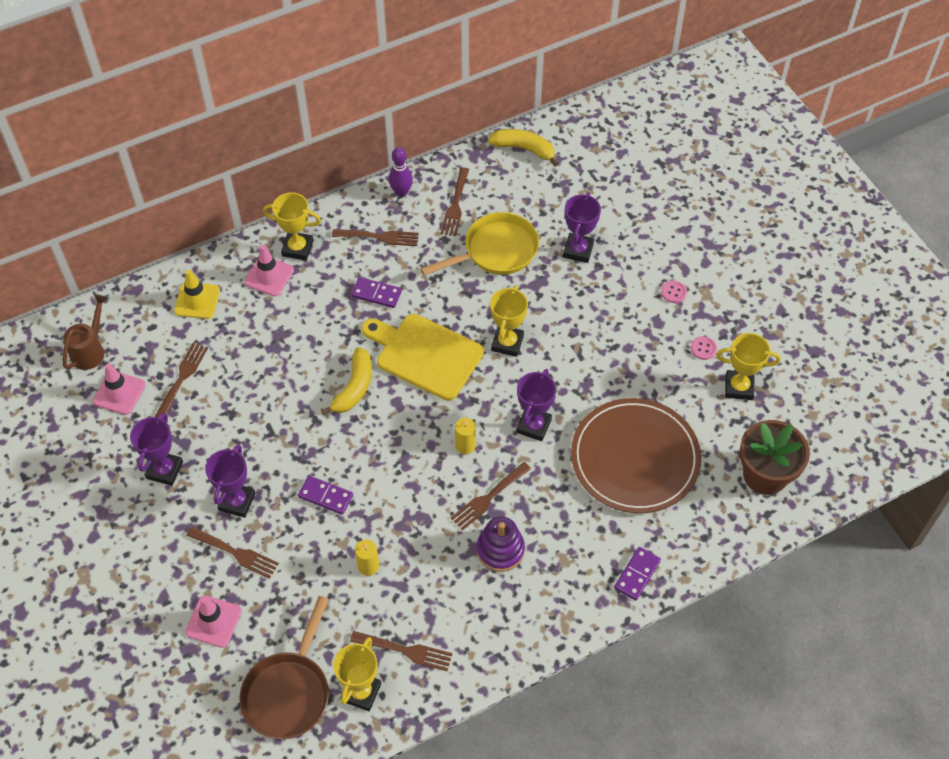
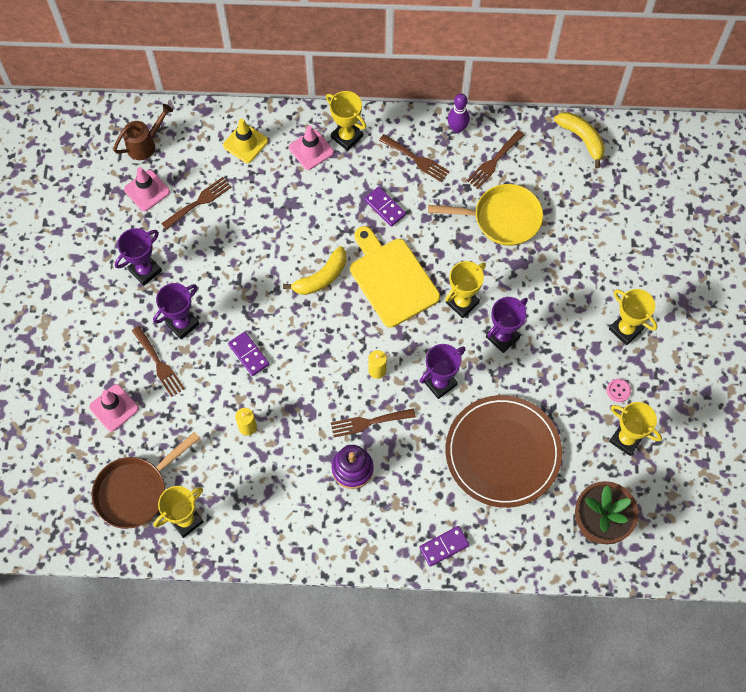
camera: 30 degrees right, 10 degrees up
(406, 651) = (236, 507): brown fork -> none
(578, 250) = (570, 252): purple trophy -> purple trophy (502, 337)
(673, 292) = (625, 329): pink button -> yellow trophy

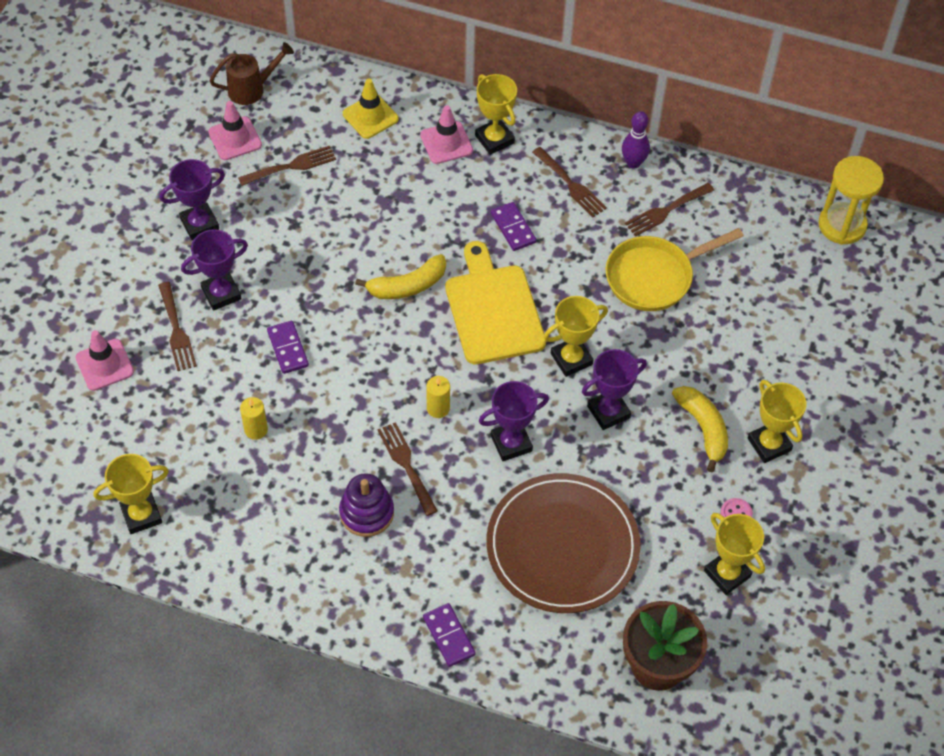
camera: 15 degrees right, 10 degrees down
(135, 491) = (94, 465): brown pan -> none
(369, 422) = (406, 465): brown fork -> brown fork turned 60 degrees clockwise
(444, 546) = (449, 636): purple domino -> purple domino turned 75 degrees clockwise
(502, 218) = (654, 277): yellow pan -> yellow pan turned 135 degrees clockwise
(582, 139) = (785, 213): yellow banana -> yellow banana (703, 428)
(626, 138) = (842, 225): none -> yellow hourglass

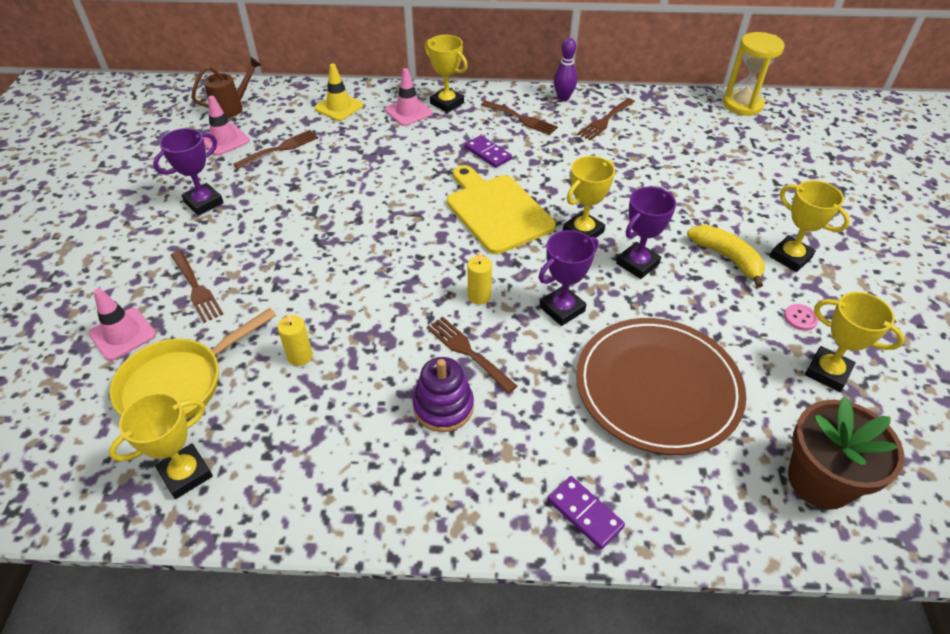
camera: 15 degrees left, 10 degrees down
(221, 293) = (236, 250): purple trophy -> none
(287, 348) = (314, 279): purple domino -> none
(407, 286) = (412, 209): yellow banana -> none
(654, 277) = (620, 162): yellow pan -> yellow pan (179, 384)

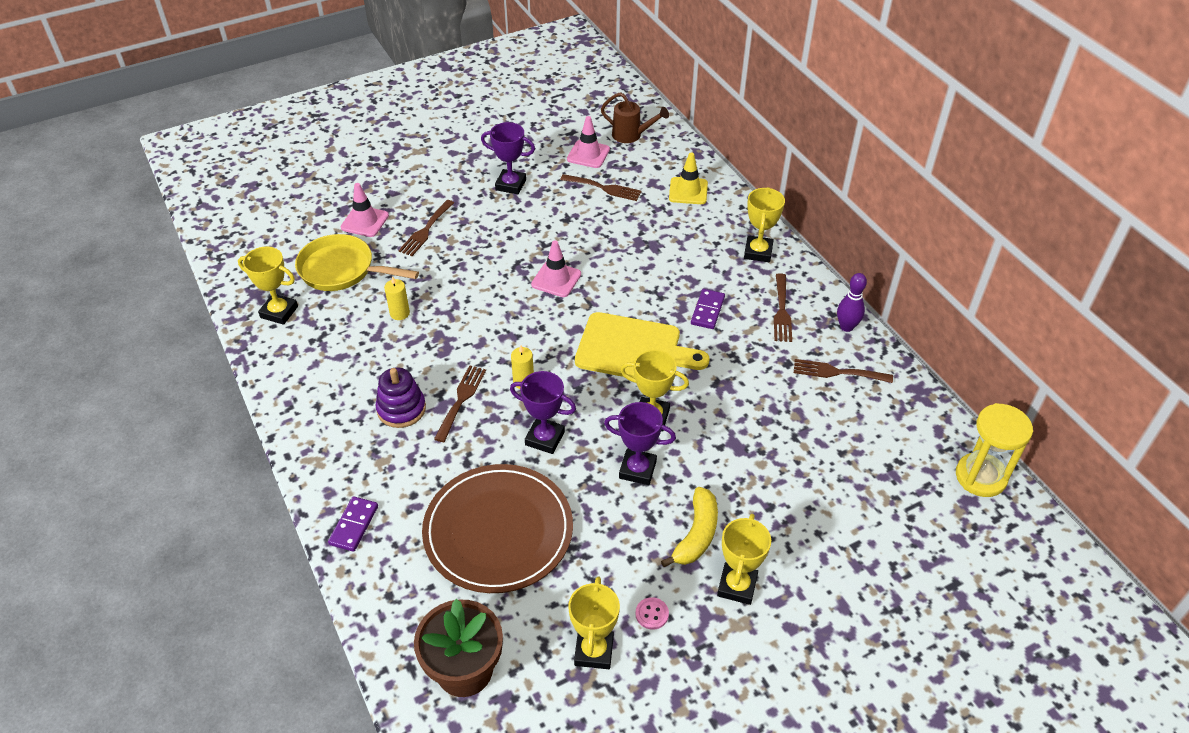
camera: 60 degrees right, 0 degrees up
(408, 112) = (721, 234): pink traffic cone -> pink traffic cone (556, 279)
(496, 211) = (633, 349): yellow cutting board -> yellow cutting board turned 75 degrees clockwise

